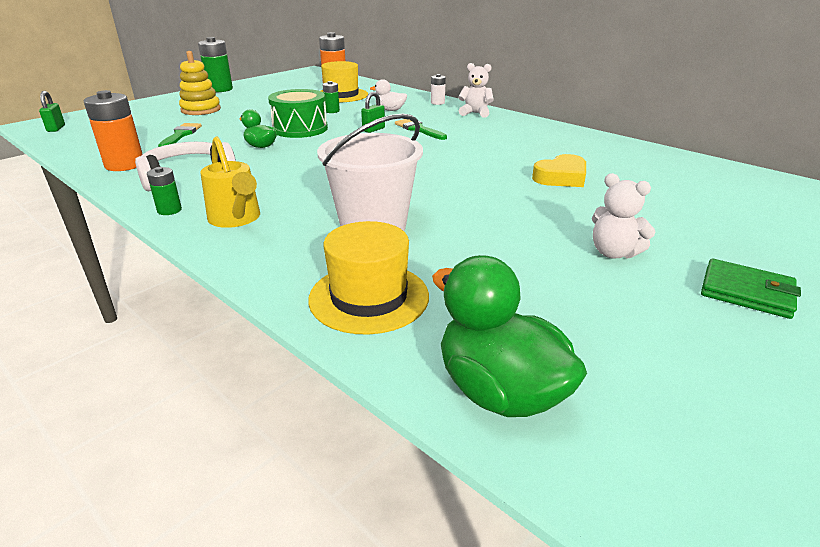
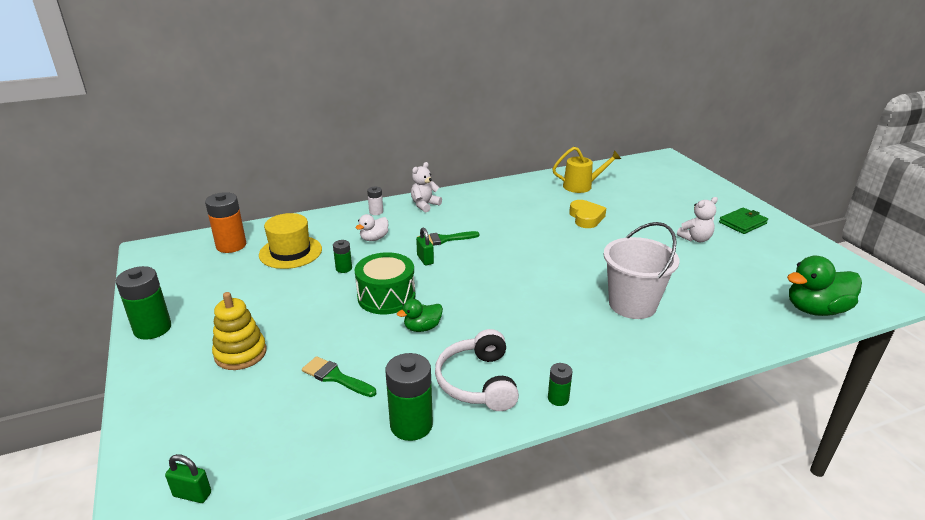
camera: 65 degrees left, 0 degrees up
(124, 165) = (411, 425): orange battery -> green battery
(236, 219) = (594, 363): yellow watering can -> yellow watering can (582, 186)
(369, 297) = (727, 327): yellow hat -> none

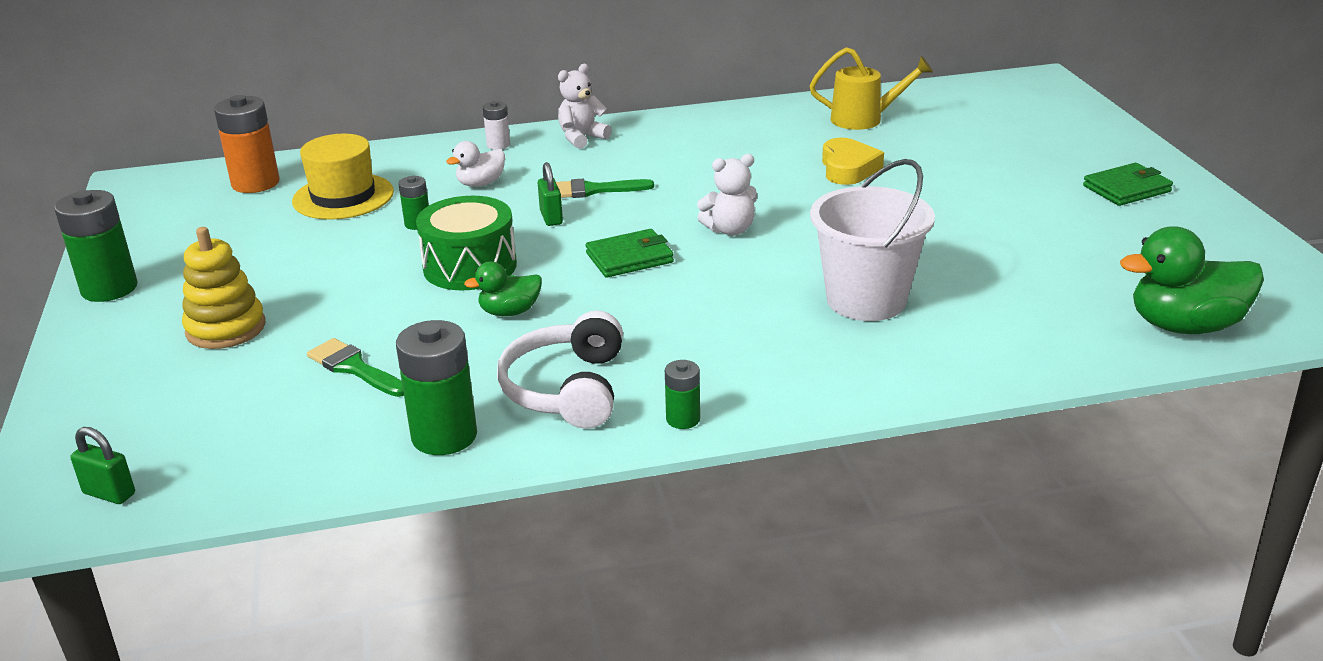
camera: 10 degrees right, 0 degrees up
(482, 284) = (629, 258): none -> green wallet
(695, 239) = (1027, 209): white teddy bear -> white teddy bear (730, 230)

